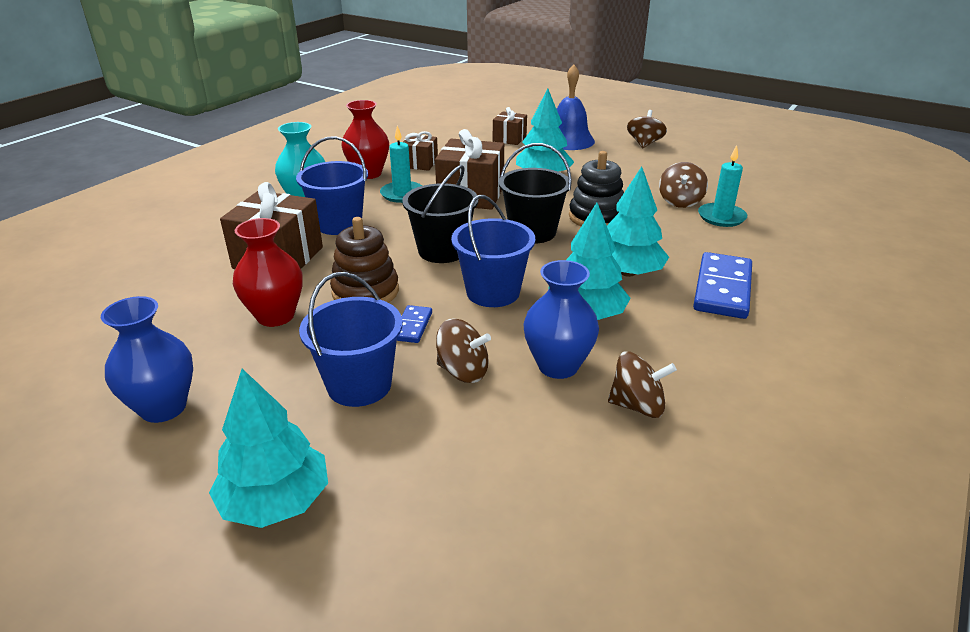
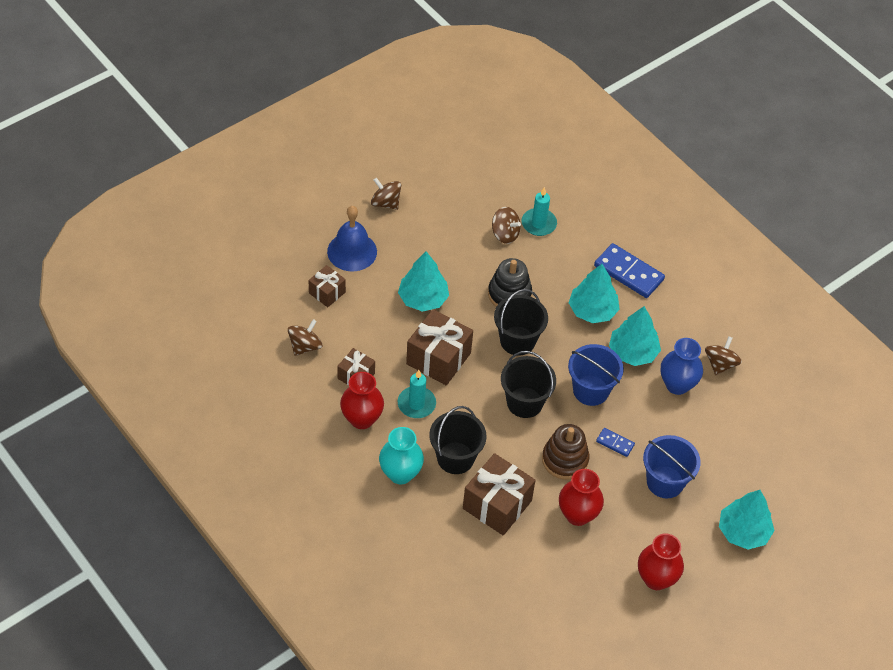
camera: 75 degrees left, 20 degrees up
(163, 407) = (656, 579): blue vase -> red vase
(339, 224) = (455, 458): blue bucket -> black bucket
(463, 371) = (668, 430): brown spinning top -> brown spinning top (305, 346)

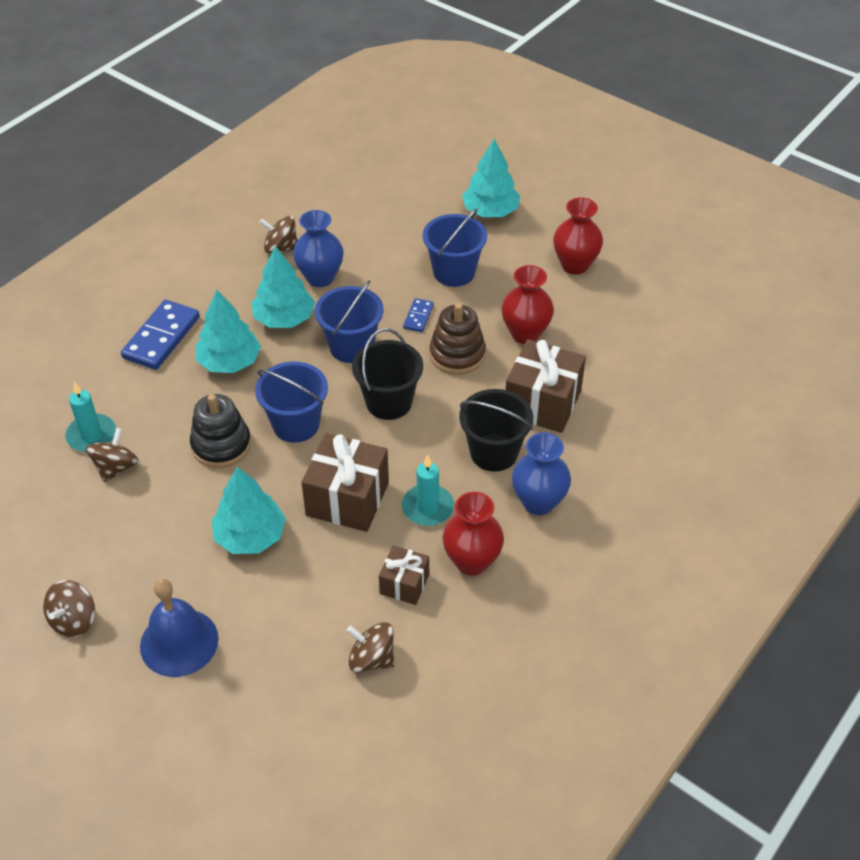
camera: 100 degrees left, 5 degrees down
(327, 292) = (265, 655): brown gift -> none
(400, 473) = (538, 502): turquoise vase -> blue vase
(517, 341) = (296, 424): black bucket -> blue bucket

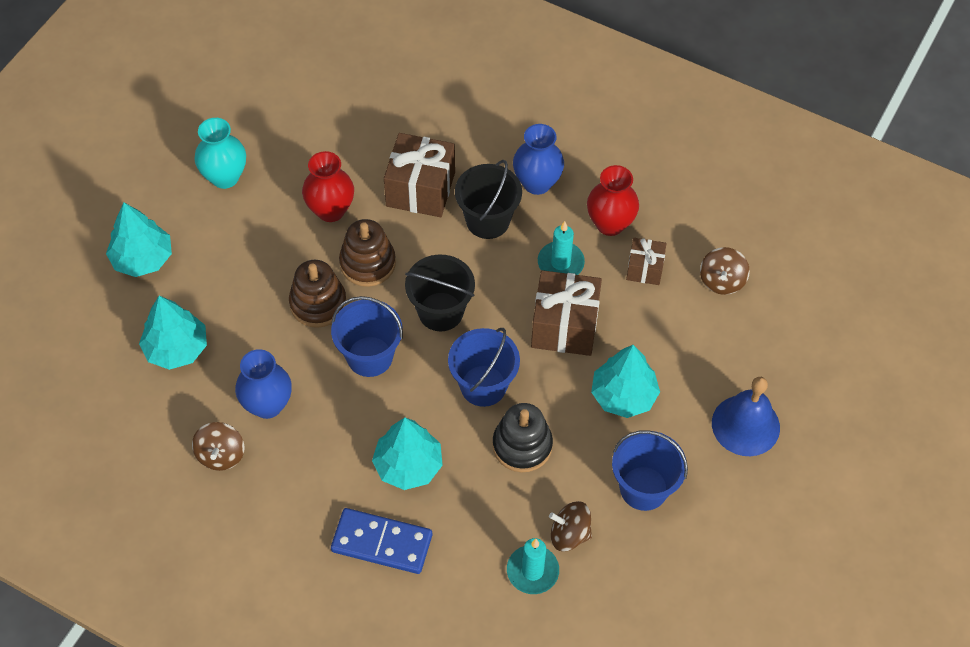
camera: 100 degrees left, 10 degrees up
(74, 620) = (747, 516): brown spinning top -> none
(284, 319) = (336, 427): turquoise tree -> turquoise tree (176, 348)
(418, 317) = (318, 303): blue domino -> brown stacking toy
(454, 272) = (246, 280): blue bucket -> blue bucket (643, 488)
(575, 265) = (225, 177): red vase -> turquoise vase

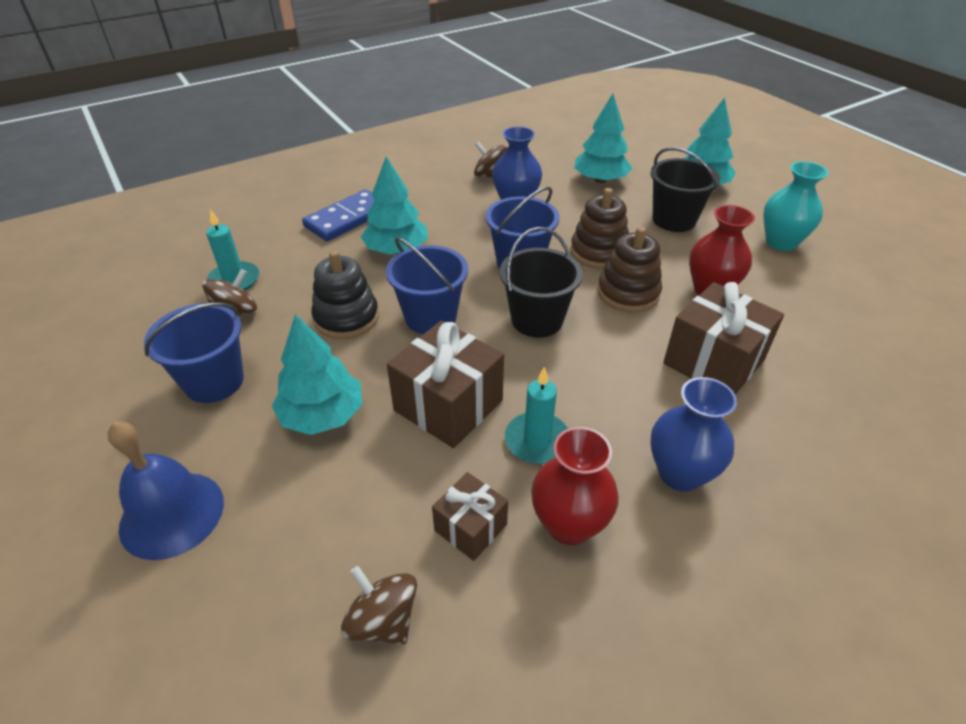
camera: 120 degrees right, 15 degrees down
(488, 220) = (639, 400): black bucket -> black bucket (674, 220)

